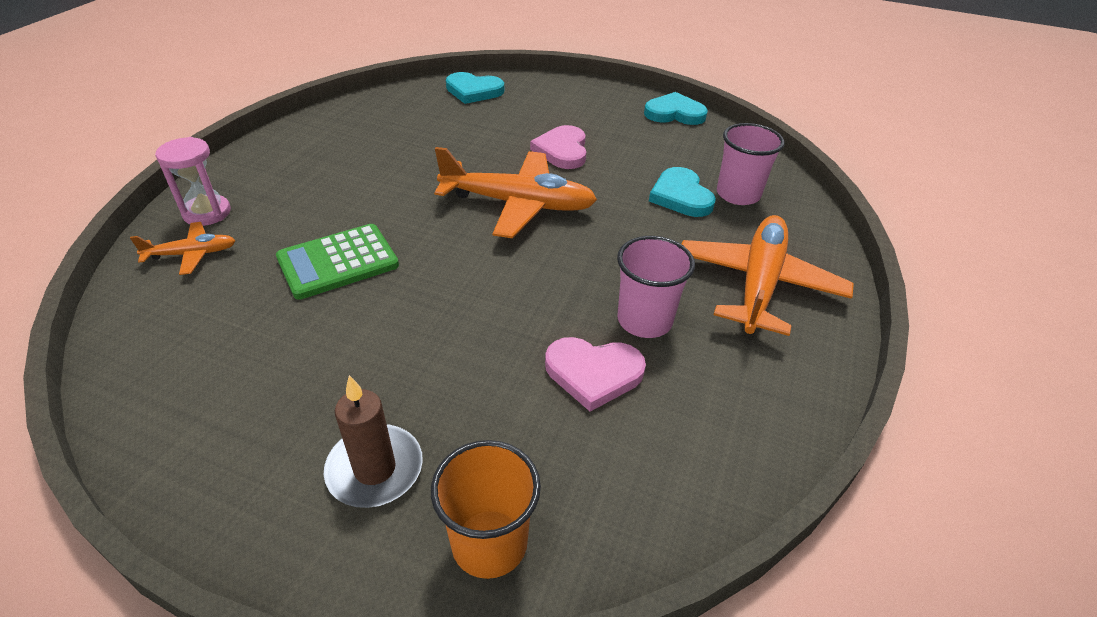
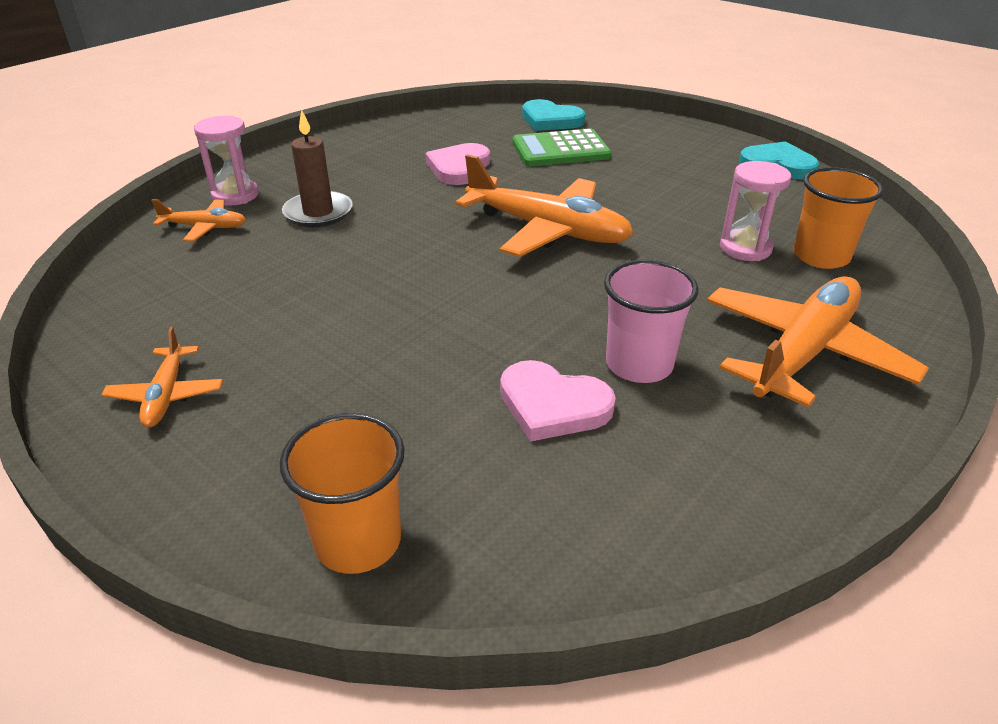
camera: 20 degrees right, 5 degrees down
(241, 445) = (166, 395): none -> orange plane
(338, 262) = (334, 255): green calculator -> green calculator (560, 150)
(375, 469) = (278, 444): brown candle -> brown candle (318, 213)
(562, 150) = (622, 186): pink heart -> pink heart (459, 167)
(681, 196) = (745, 248): turquoise heart -> pink hourglass
(738, 194) = (821, 256): pink cup -> orange cup

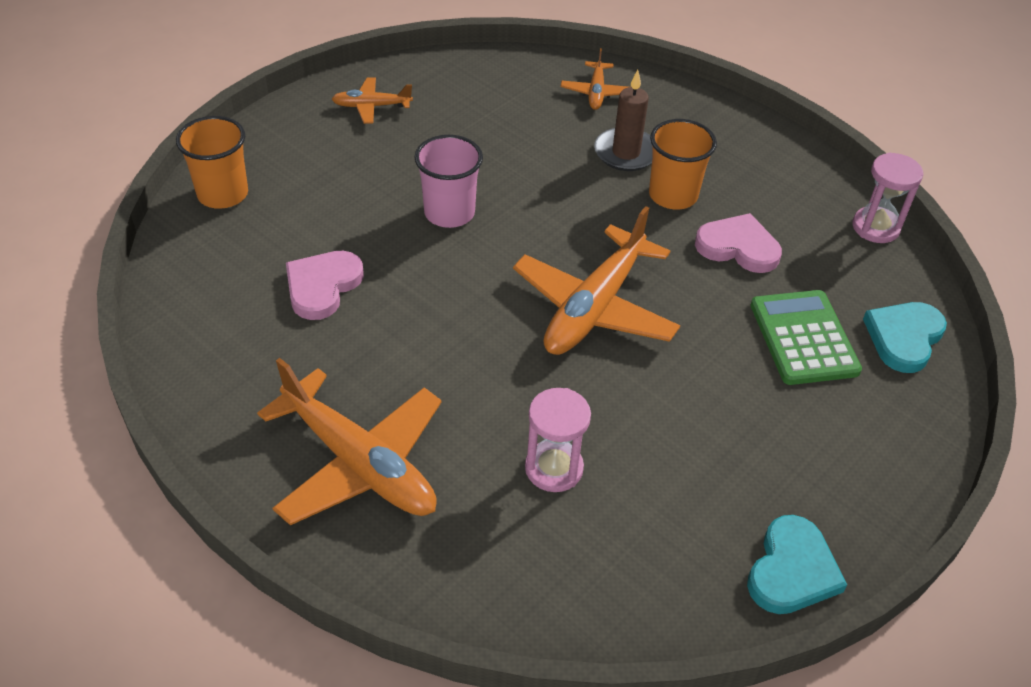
camera: 90 degrees right, 10 degrees up
(235, 195) = (658, 101): pink hourglass -> pink hourglass (875, 227)
(639, 365) = (362, 343): pink cup -> pink cup (449, 213)
(821, 256) = (533, 537): orange cup -> orange cup (673, 195)

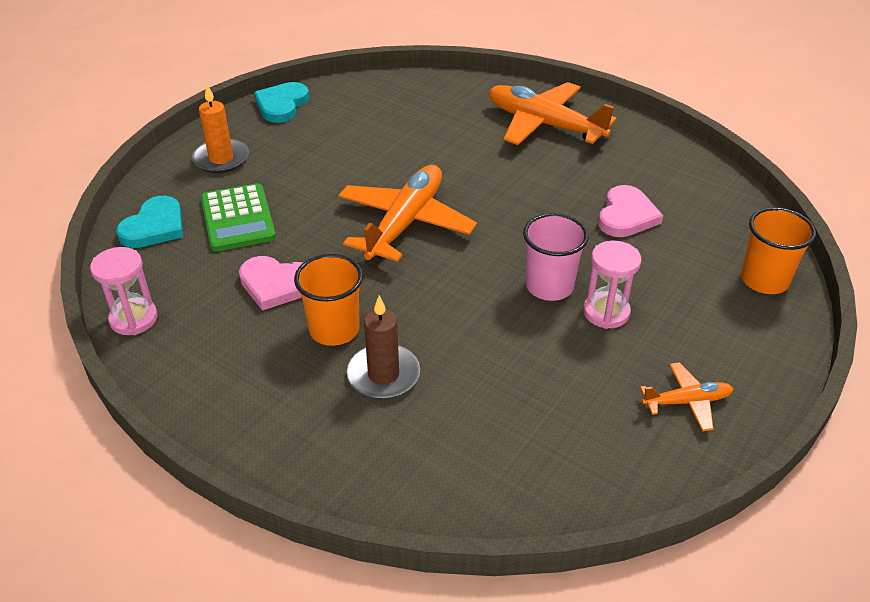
camera: 175 degrees right, 5 degrees down
(554, 468) = (423, 132): pink hourglass -> pink hourglass (606, 312)
(596, 92) = (424, 462): orange plane -> none
(857, 448) = (221, 159): none -> orange candle

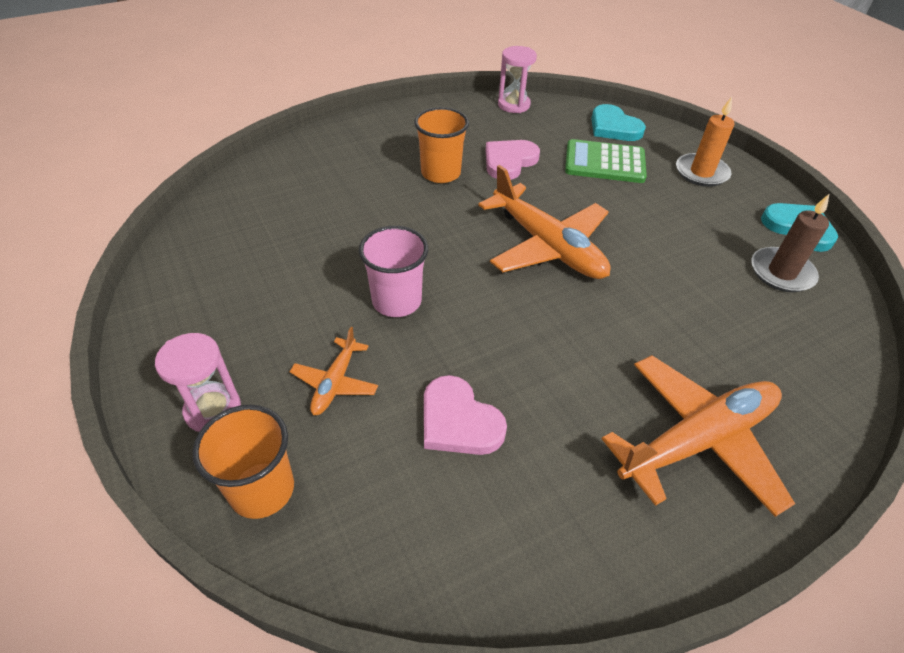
camera: 115 degrees right, 5 degrees up
(383, 375) = (378, 181): brown candle -> brown candle (781, 272)
(606, 312) = (335, 323): pink hourglass -> pink hourglass (213, 410)
(687, 402) = (200, 320): orange plane -> orange plane (335, 383)

